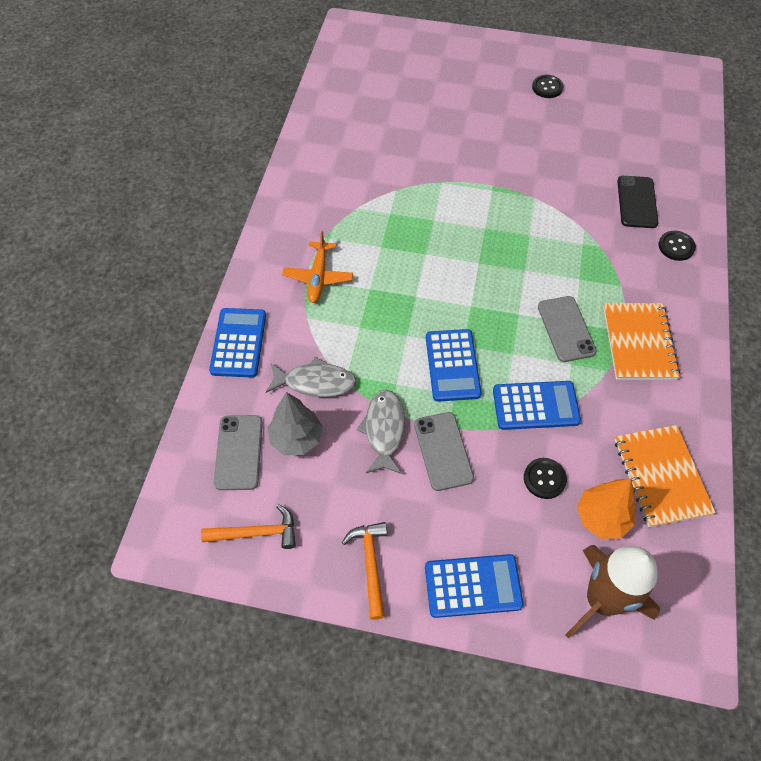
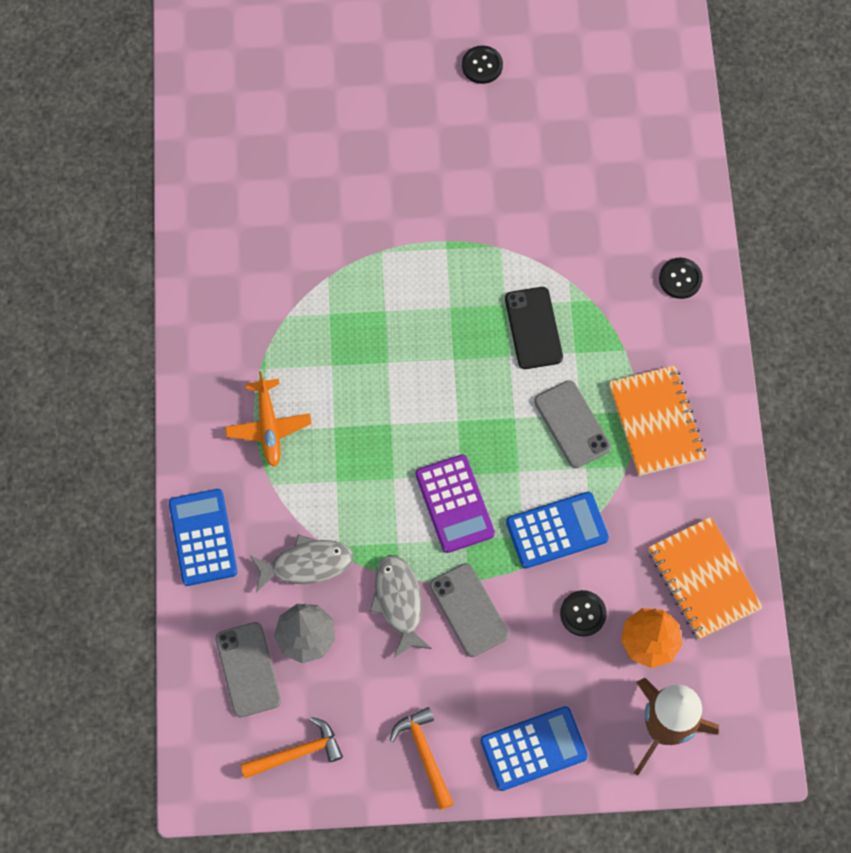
camera: 15 degrees left, 10 degrees up
(452, 365) = (454, 504): blue calculator -> purple calculator
(637, 202) = (625, 224): black phone -> black phone (533, 328)

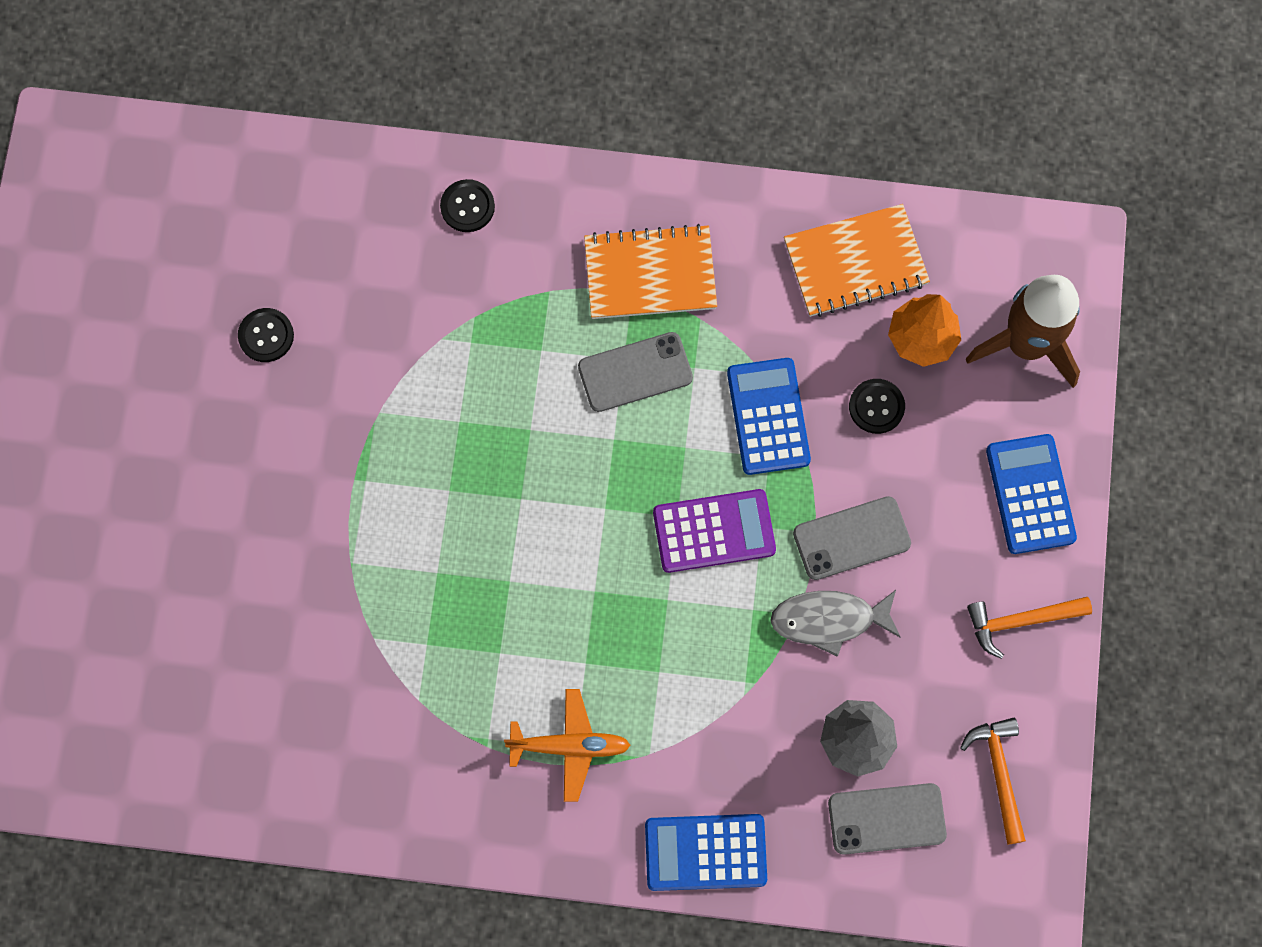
camera: 80 degrees left, 5 degrees up
(307, 564) = (762, 725): grey fish -> none
(482, 65) = (108, 387): black button -> black button (266, 336)
(533, 328) = (498, 393): black phone -> none

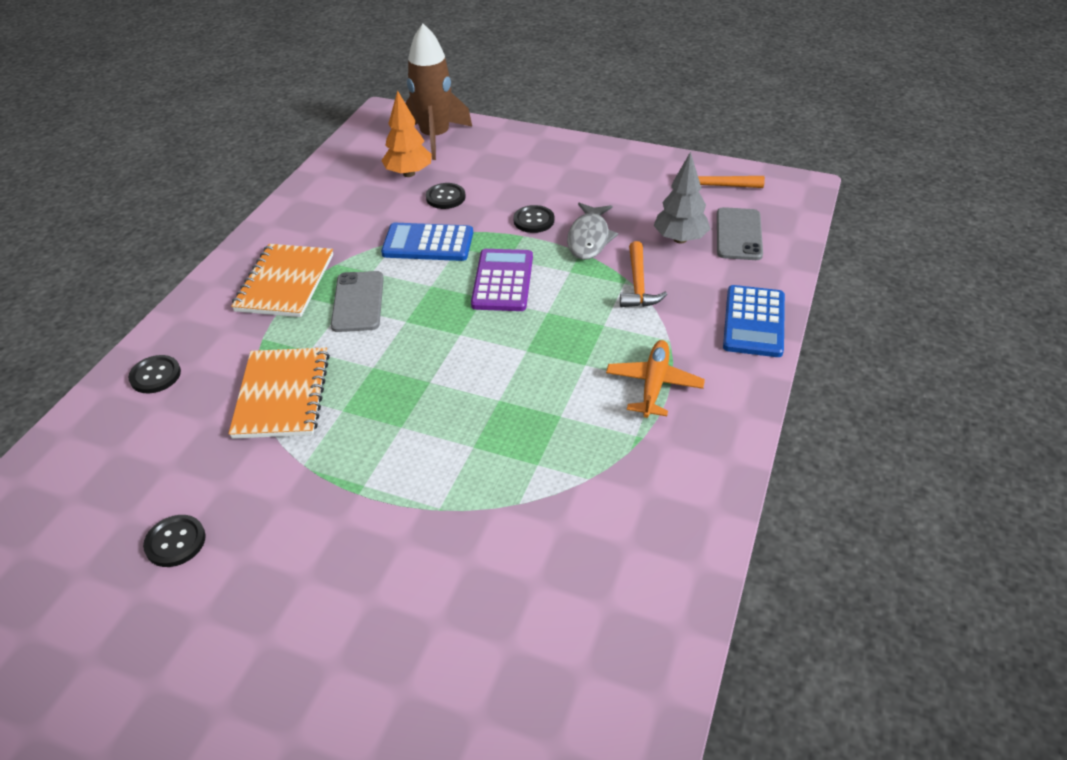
camera: 75 degrees left, 30 degrees down
(851, 538) = (534, 220): grey phone -> black button
(855, 263) = (340, 191): orange notebook -> orange notebook (282, 395)
(1020, 621) = (614, 164): orange hammer -> orange hammer (638, 284)
(1030, 494) = (533, 149): blue calculator -> none

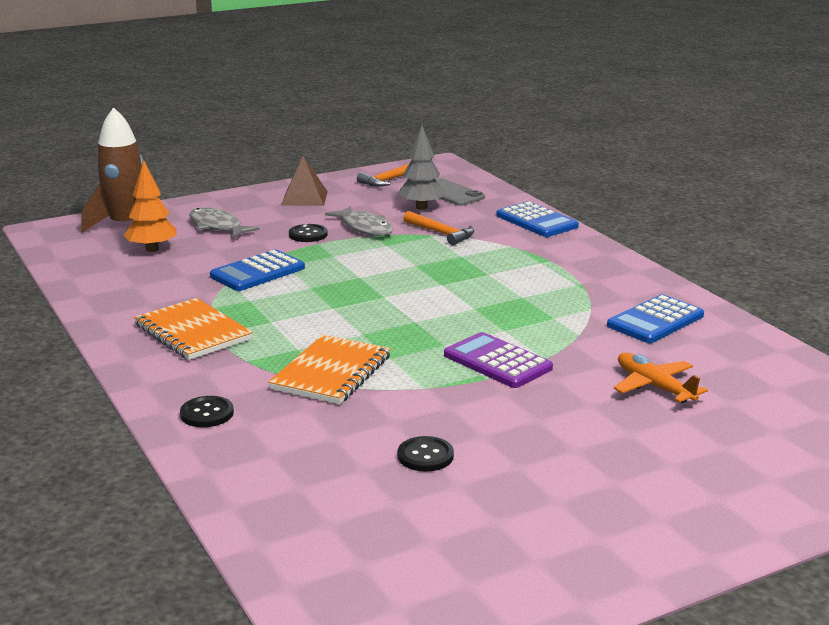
camera: 50 degrees left, 20 degrees down
(282, 395) = (331, 373): orange notebook -> orange notebook turned 75 degrees clockwise
(358, 302) = (275, 315): grey phone -> none
(445, 197) = (214, 249): black button -> none
(489, 172) = (217, 226): none -> grey fish
(503, 281) = (354, 266): purple calculator -> purple calculator (497, 362)
(606, 173) = (304, 198): none -> brown pyramid
(617, 544) = (655, 321): none -> blue calculator
(654, 385) = (542, 264): orange plane -> orange plane (654, 387)

